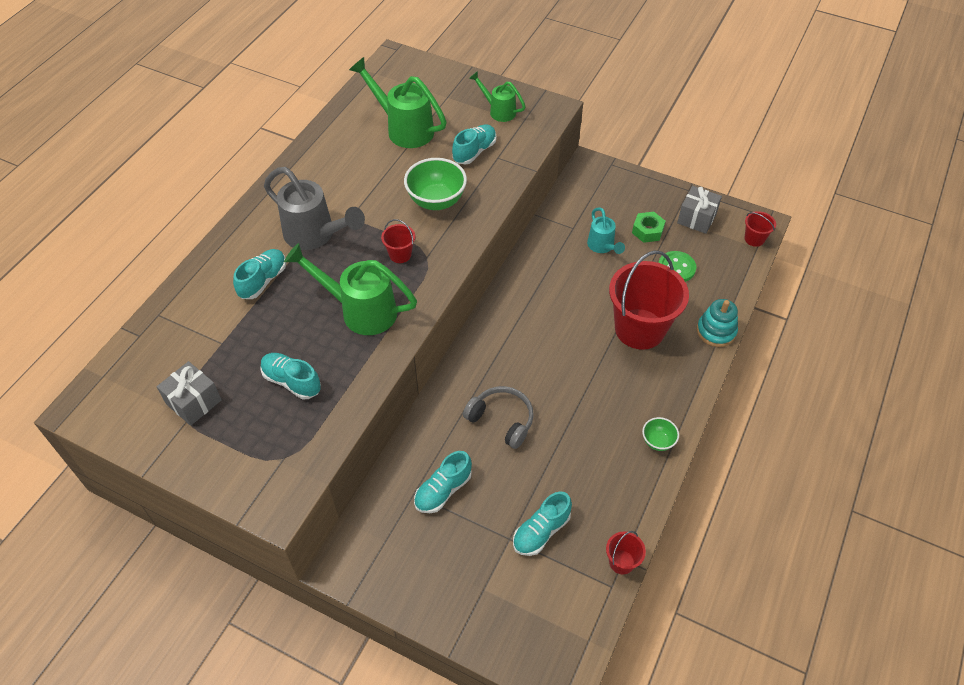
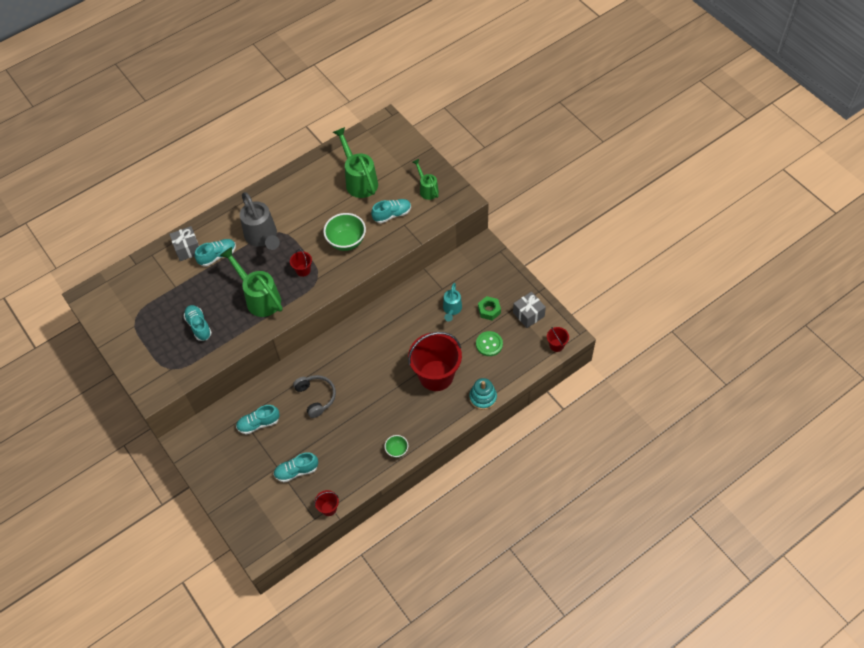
camera: 30 degrees right, 5 degrees up
(194, 402) = (143, 316): grey gift -> grey gift (187, 249)

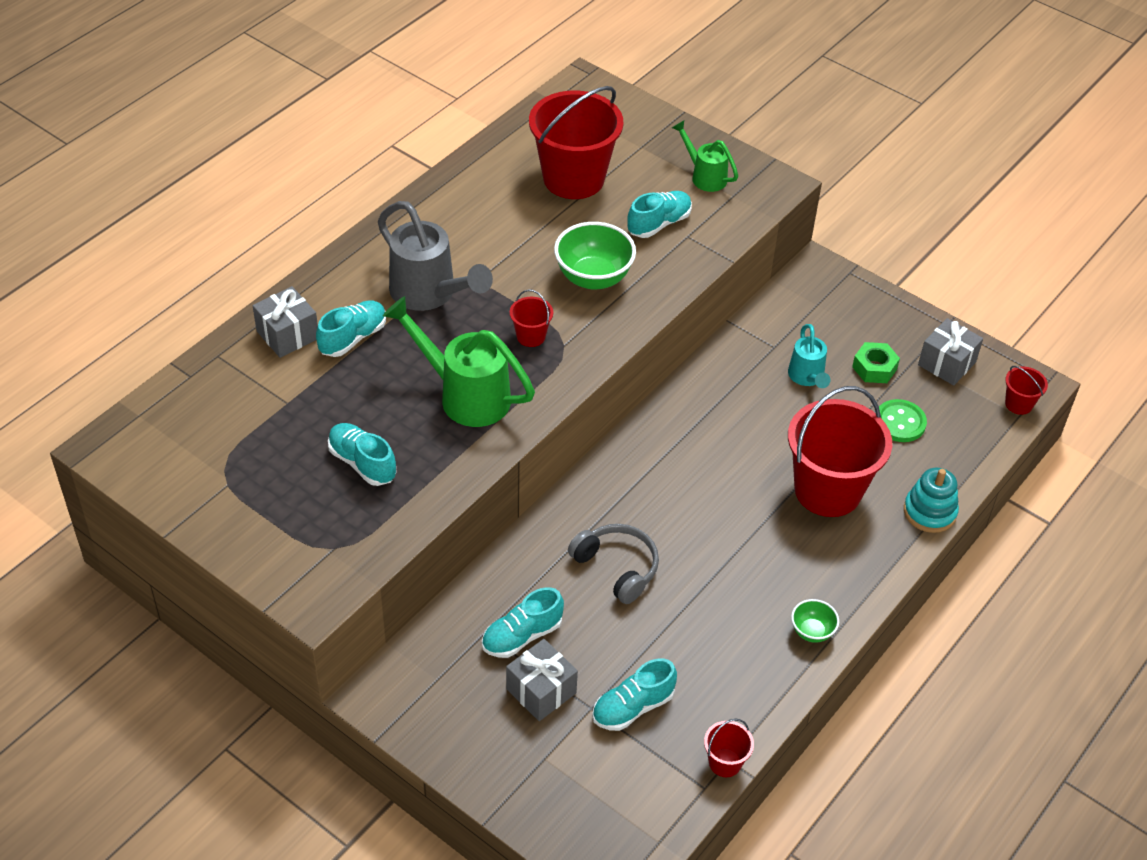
camera: 20 degrees left, 10 degrees down
(257, 454) = (541, 691): none -> grey gift
(359, 180) = (573, 178): green watering can -> red bucket

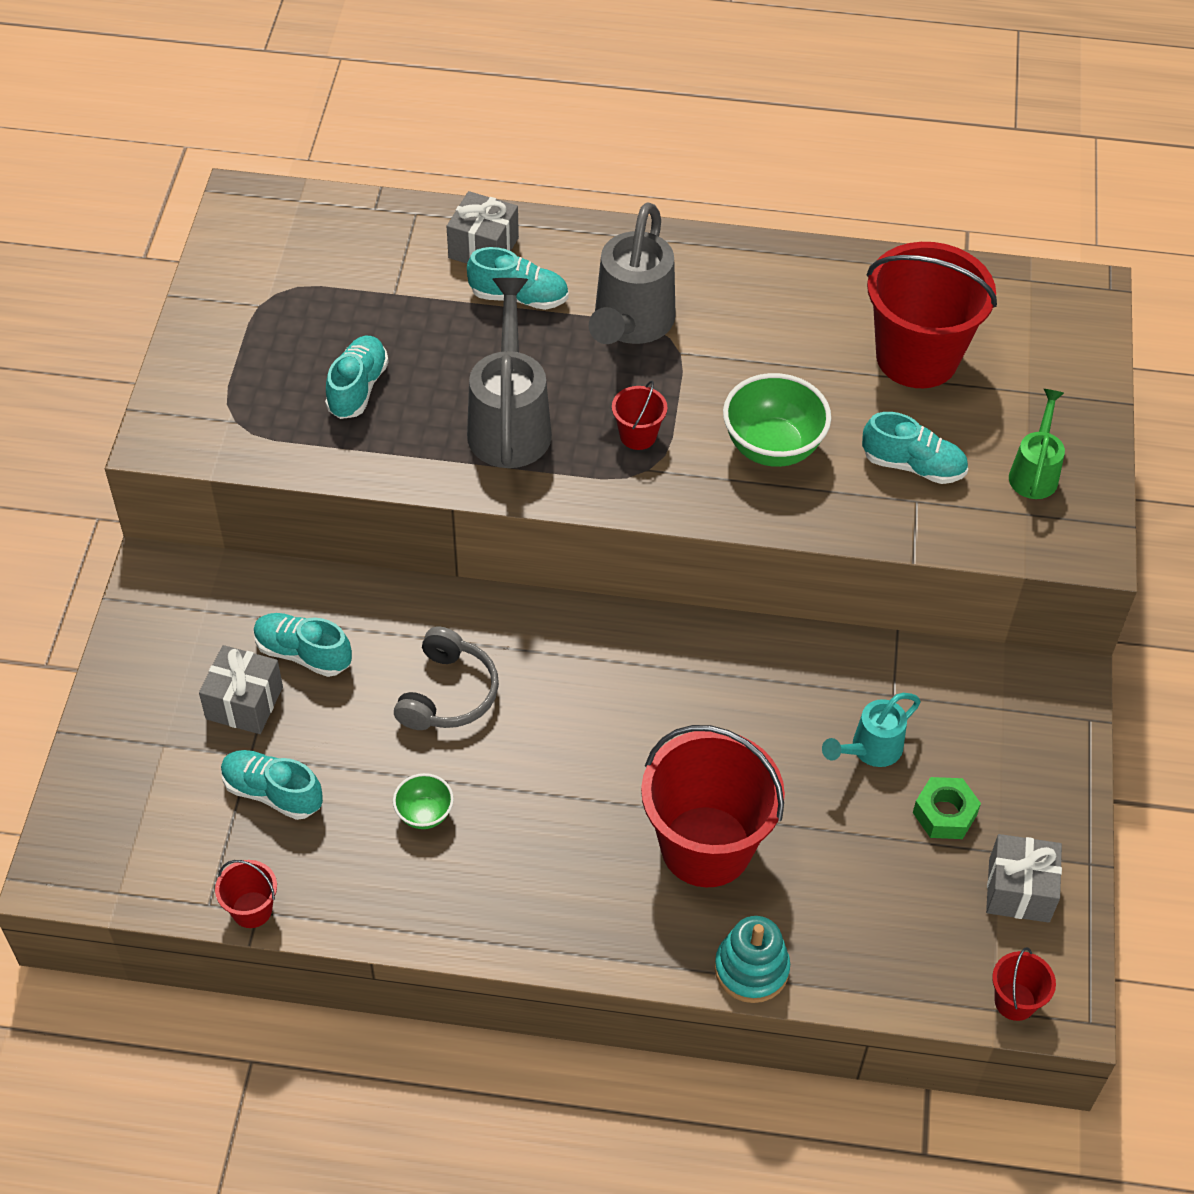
camera: 60 degrees right, 5 degrees up
(464, 395) = (510, 421): green watering can -> grey watering can
(812, 632) = (482, 918): green bowl -> green bowl (424, 814)
(900, 422) = (874, 878): green button -> none

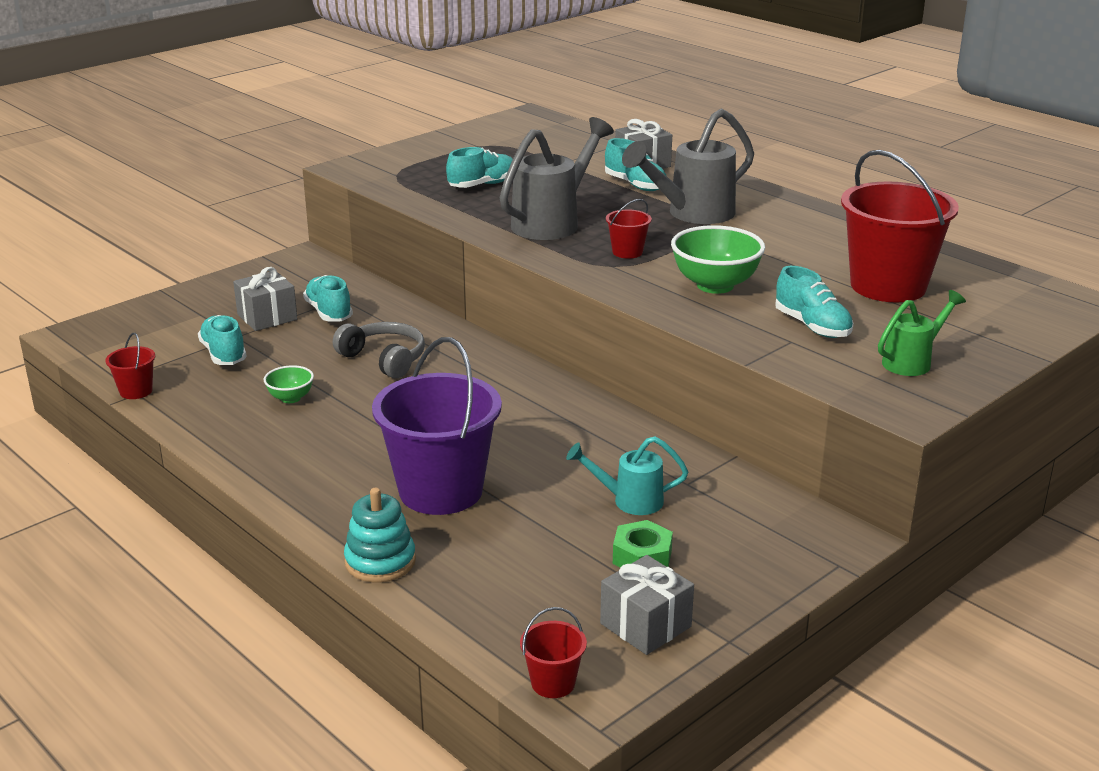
camera: 40 degrees right, 25 degrees down
(448, 693) = (384, 359): grey headphones -> grey headphones turned 105 degrees counterclockwise
(706, 846) = (441, 491): red bucket -> purple bucket

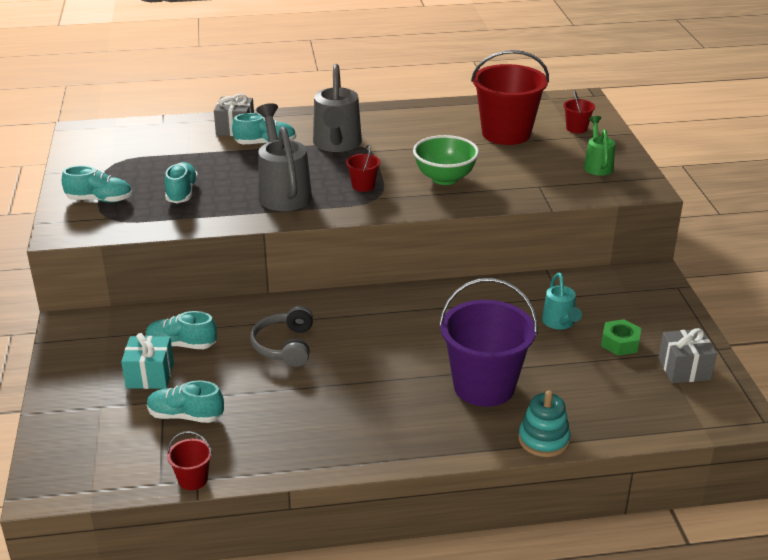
camera: 55 degrees left, 5 degrees up
(267, 317) = (150, 375): grey gift -> turquoise gift
(290, 398) = (294, 406): green bowl -> none
(384, 359) = (285, 346): grey headphones -> grey headphones turned 75 degrees counterclockwise
(553, 683) = (713, 421): red bucket -> red bucket (576, 128)
(629, 501) = (559, 323): turquoise watering can -> turquoise watering can turned 45 degrees counterclockwise
(812, 326) = (529, 173): turquoise shoe -> turquoise shoe (100, 200)

